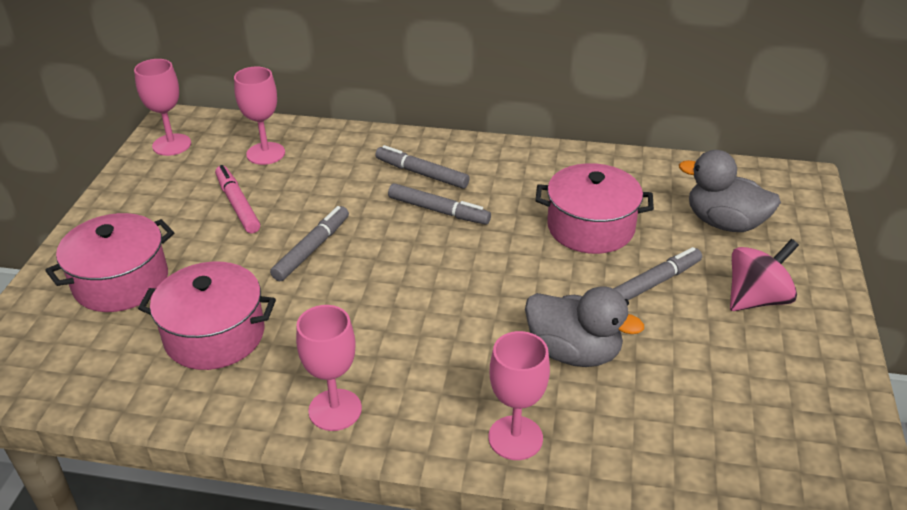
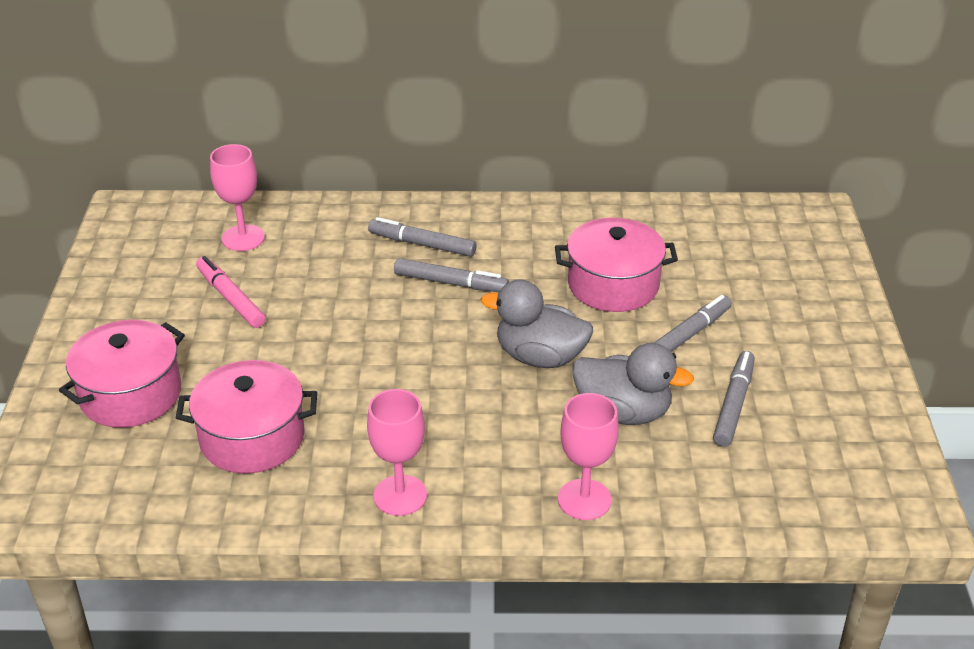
camera: 10 degrees left, 0 degrees up
(171, 145) = (132, 238): pink goblet -> none
(311, 249) = (327, 338): grey marker -> grey marker (733, 404)
(724, 223) = (747, 266): grey duck -> grey duck (540, 357)
(756, 299) = (790, 340): pink spinning top -> none

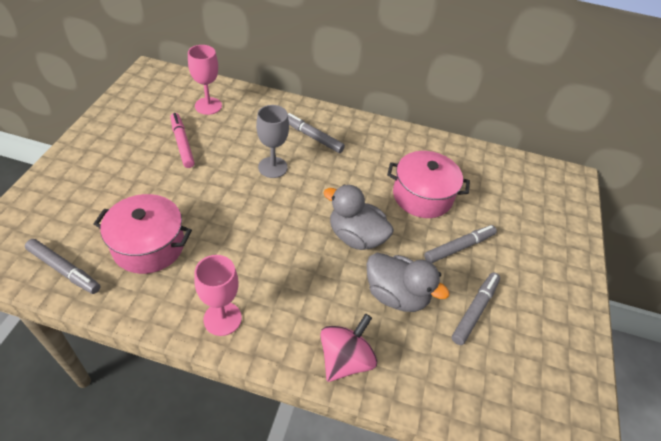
camera: 10 degrees right, 10 degrees up
(131, 394) = (91, 193): pink pot -> none
(381, 298) = (273, 167): none -> grey goblet
(450, 283) = (319, 168): grey marker -> grey marker (64, 269)
(584, 499) = (345, 359): pink goblet -> pink spinning top

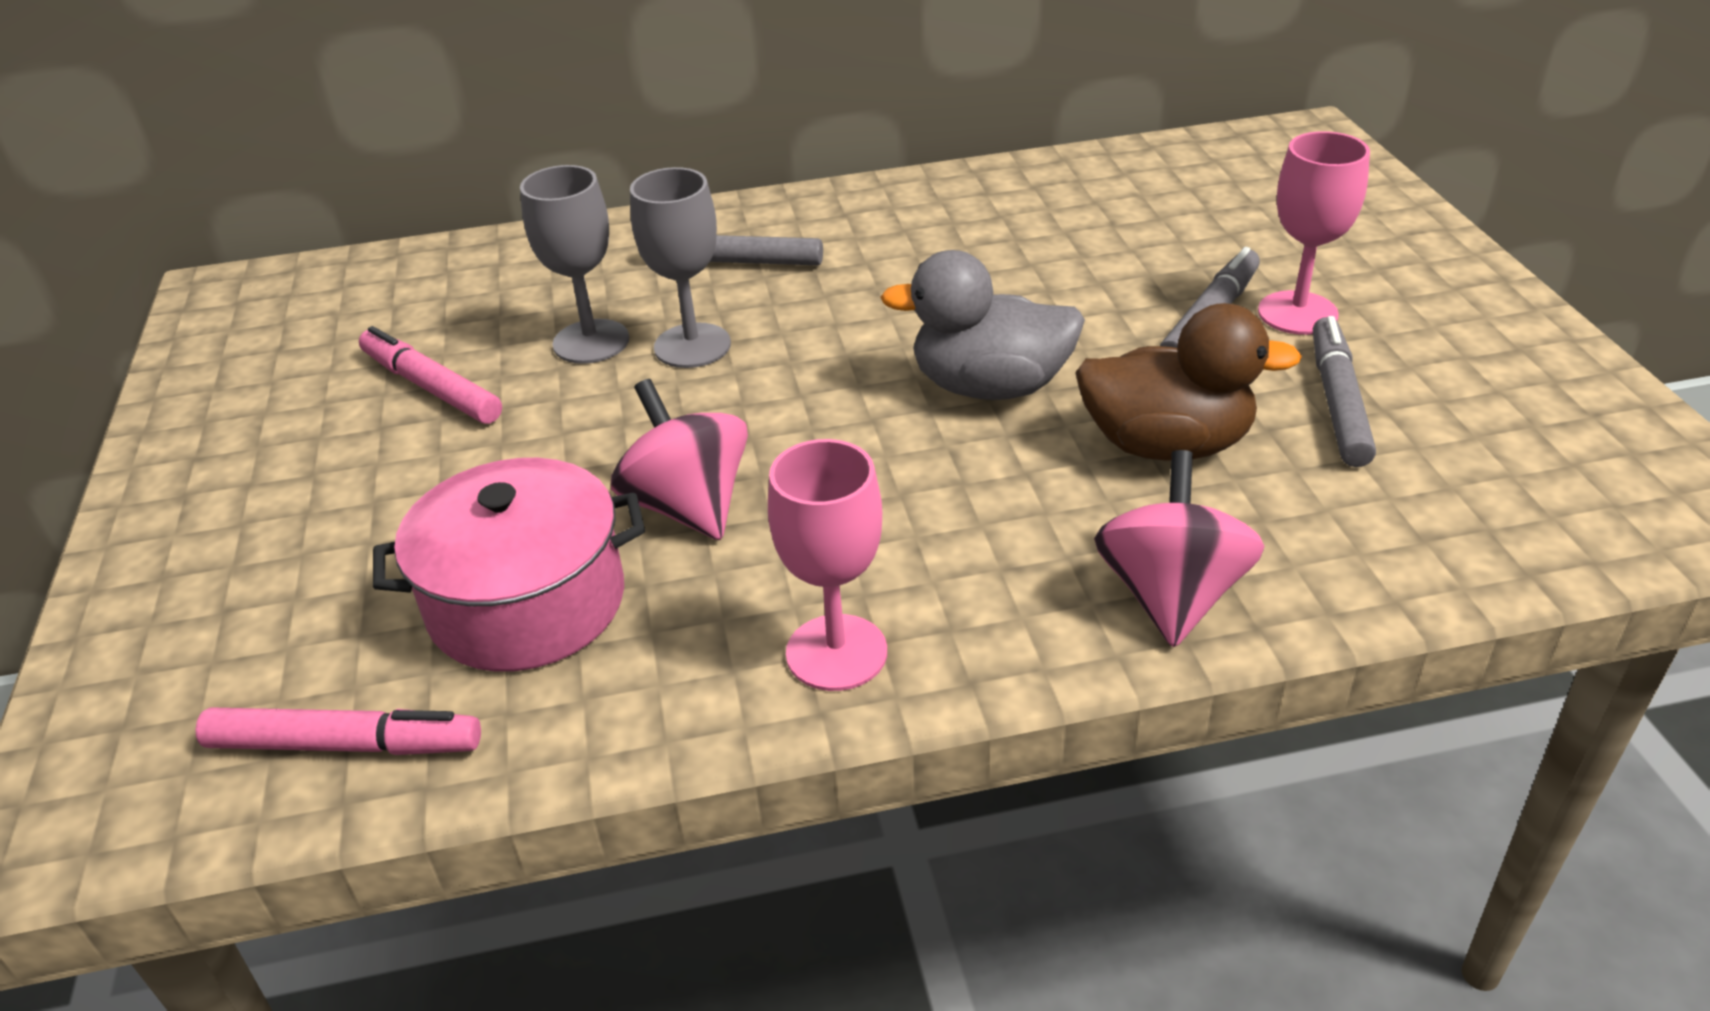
camera: 20 degrees left, 10 degrees down
(64, 269) = (344, 745): grey marker -> pink marker
(208, 106) = (432, 299): pink goblet -> pink goblet (1297, 313)
(222, 234) = (688, 506): none -> pink spinning top
(243, 149) = (591, 342): none -> grey goblet
(396, 295) = (1166, 445): grey duck -> brown duck
(422, 196) = (1058, 268): pink pot -> none

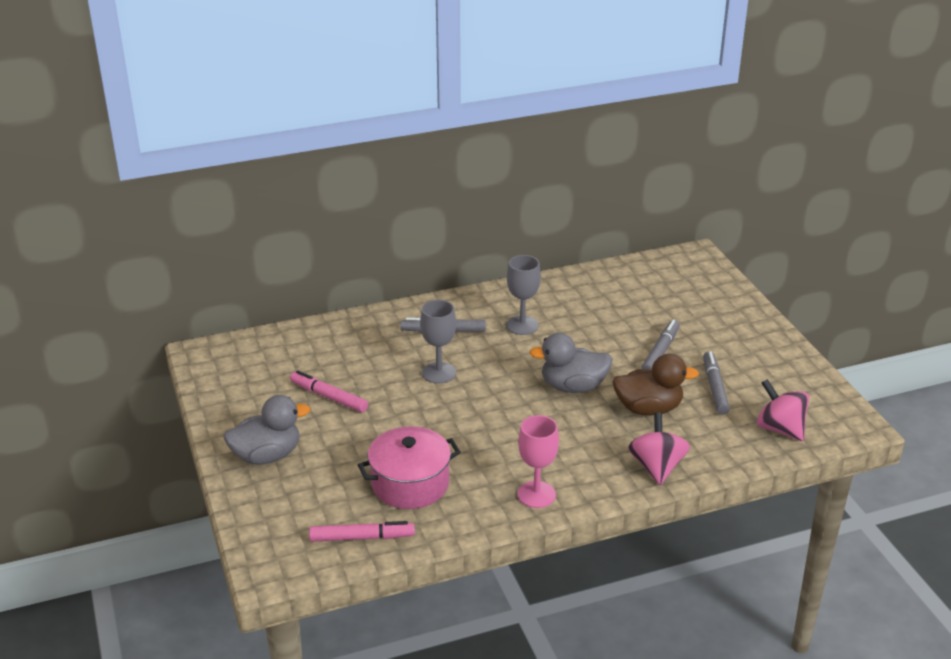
camera: 10 degrees left, 5 degrees down
(229, 513) = (267, 455): none -> grey duck
(591, 342) = (392, 372): grey goblet -> grey goblet (522, 325)
(688, 506) = (461, 443): pink spinning top -> pink spinning top (780, 429)
(1297, 313) = (697, 348): pink goblet -> none

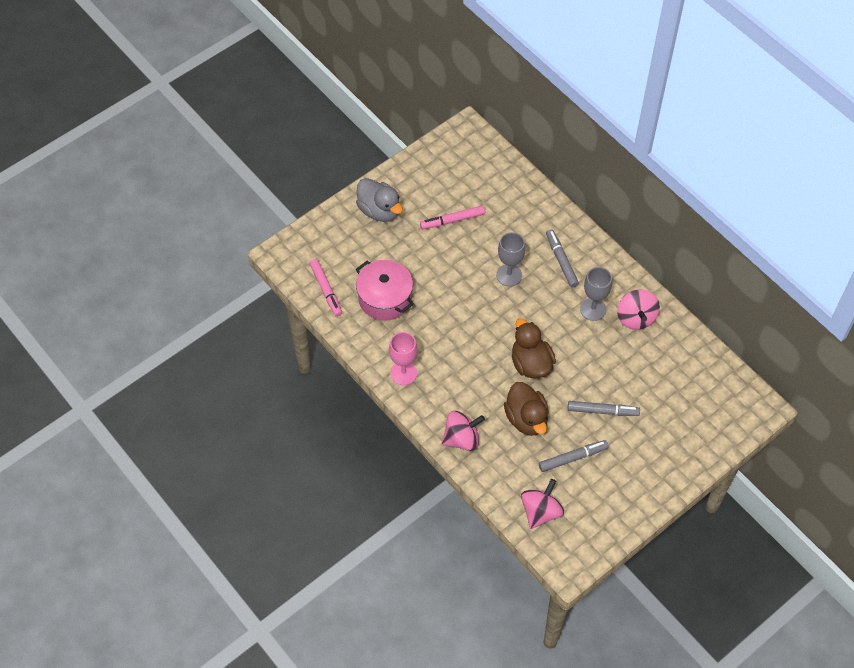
camera: 70 degrees right, 25 degrees up
(329, 397) = (452, 220): pink marker -> pink marker turned 120 degrees counterclockwise
(549, 301) = (636, 318): none -> pink spinning top
(573, 387) = (531, 363): grey duck -> brown duck

